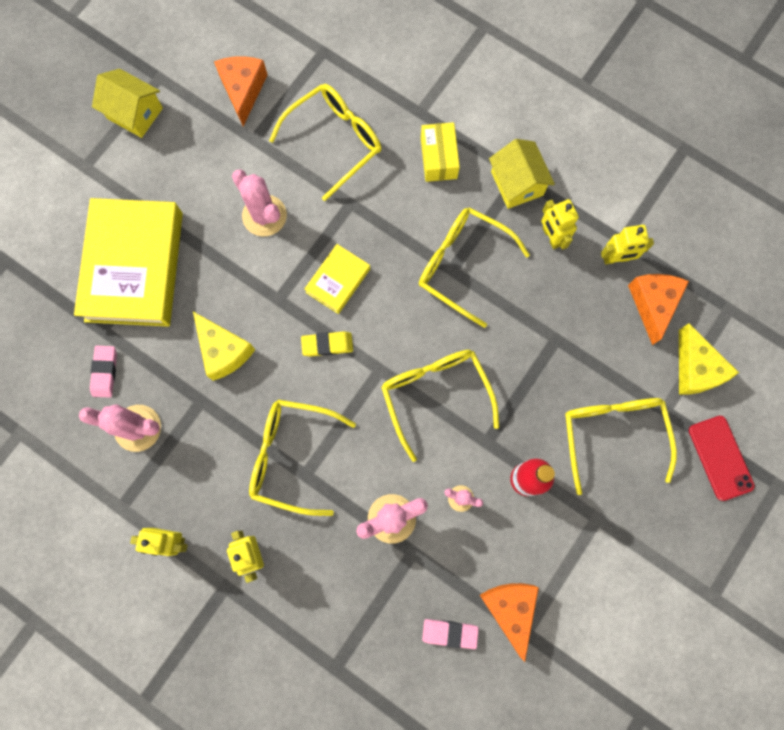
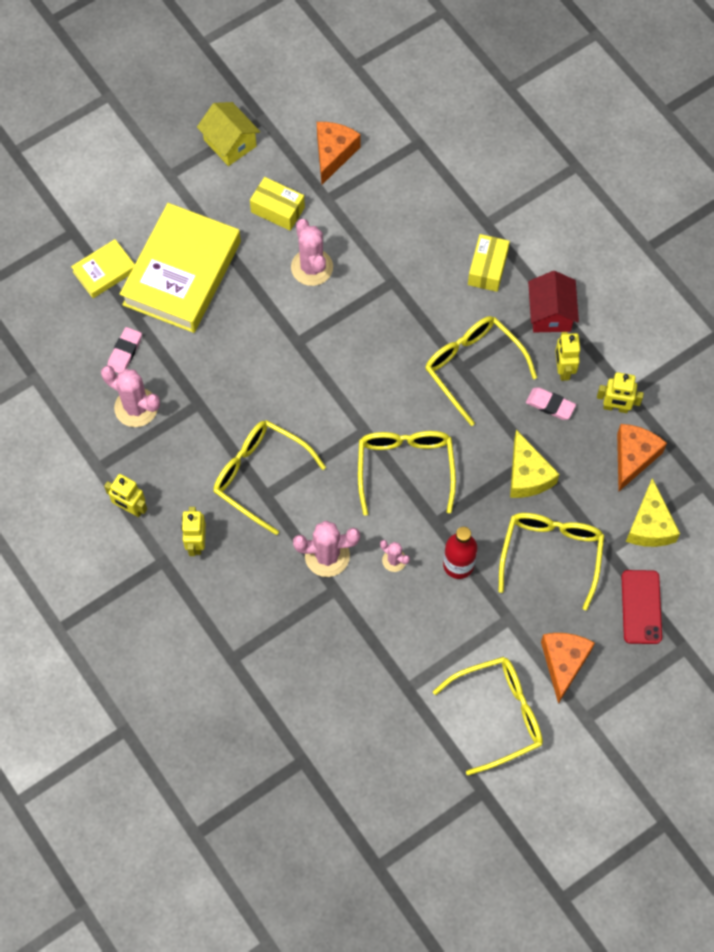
camera: 20 degrees right, 10 degrees down
(208, 167) = (277, 210): none -> yellow box
(223, 351) = (233, 369): yellow cheese -> yellow cheese (527, 475)
(327, 344) = (326, 394): yellow eraser -> none
(335, 141) = (399, 223): yellow glasses -> yellow glasses (499, 714)
(338, 280) = (356, 343): yellow book -> yellow book (104, 271)
(449, 633) = (341, 666): pink eraser -> pink eraser (550, 405)
(510, 609) = (401, 665): orange cheese -> orange cheese (564, 663)
(517, 183) = (550, 313): yellow house -> red house

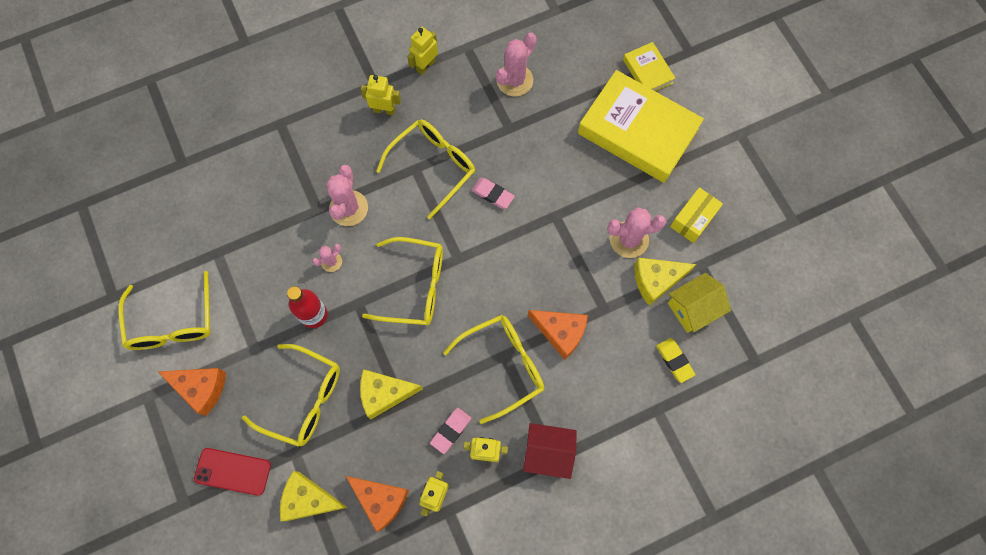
camera: 100 degrees right, 5 degrees up
(125, 352) = (567, 78): pink eraser -> pink eraser (492, 194)
(230, 143) = (769, 188): yellow house -> yellow house (693, 308)
(333, 154) = (749, 278): orange cheese -> orange cheese (560, 332)
(352, 237) = (656, 280): none -> yellow cheese
(433, 212) = (674, 361): none -> yellow eraser
(487, 268) = (606, 401): yellow box -> none

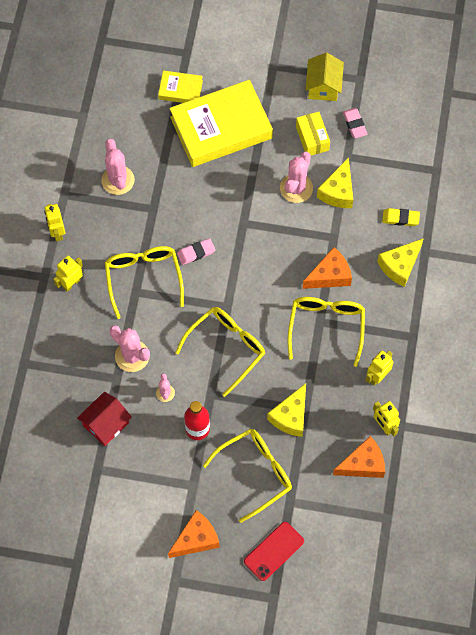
camera: 55 degrees left, 5 degrees down
(172, 323) = (130, 531): yellow glasses -> none
(309, 499) = (329, 511): yellow cheese -> yellow cheese (399, 266)
(451, 430) = (347, 389): pink eraser -> pink eraser (354, 124)
(548, 452) = (405, 337): red house -> red house (106, 424)
(693, 308) = (374, 182): yellow house -> yellow house (323, 86)

